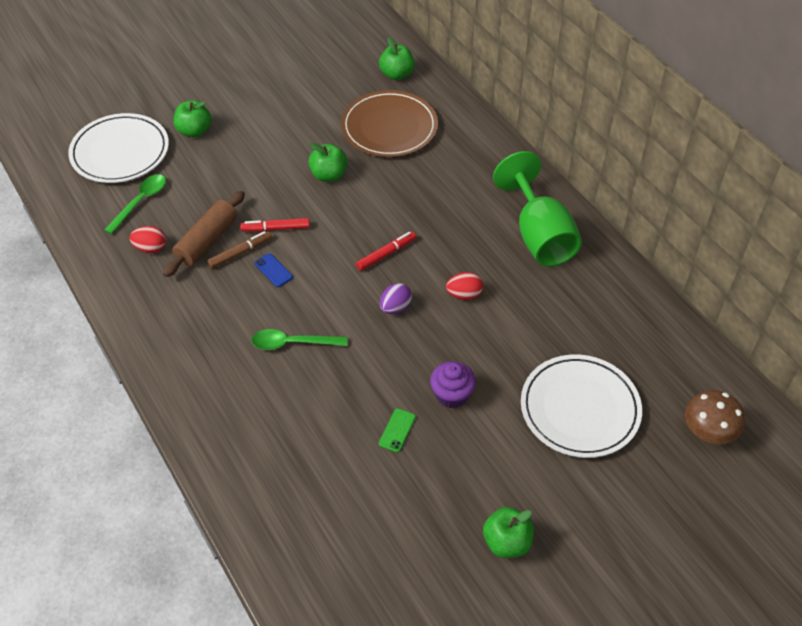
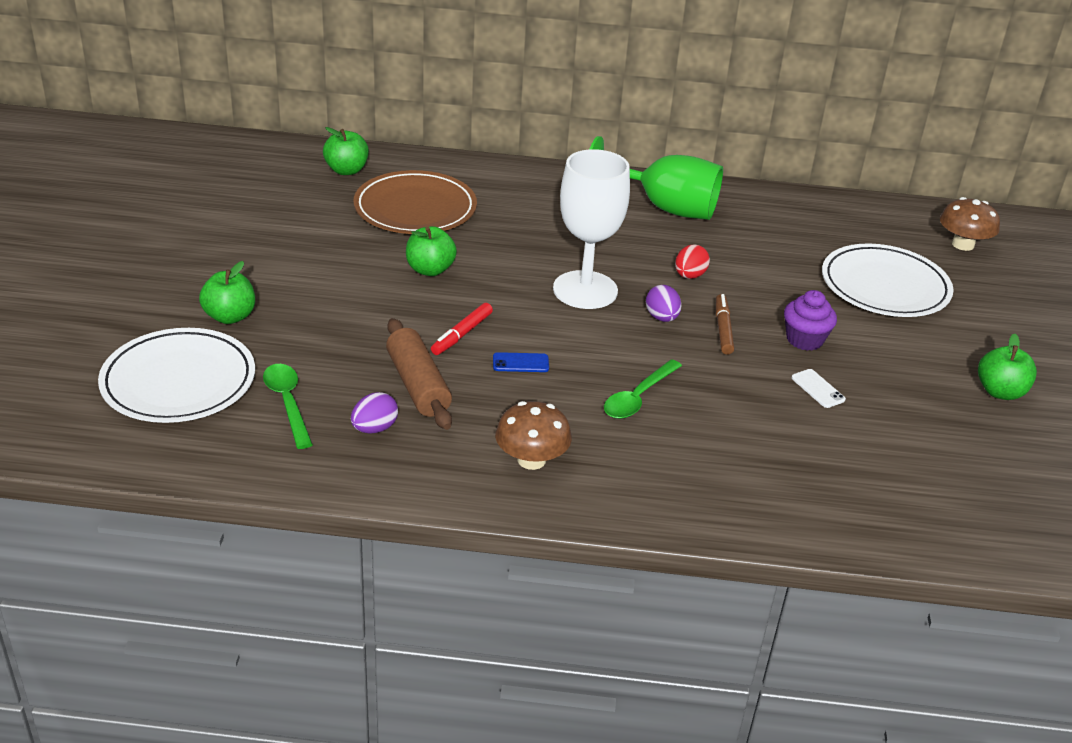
camera: 55 degrees left, 15 degrees down
(151, 248) = (374, 428): red egg -> purple egg
(183, 329) = (531, 460): none -> brown mushroom
(240, 253) = (467, 372): brown marker -> brown marker (723, 329)
(386, 254) = (585, 290): red marker -> white goblet
(397, 430) = (818, 389): green phone -> white phone

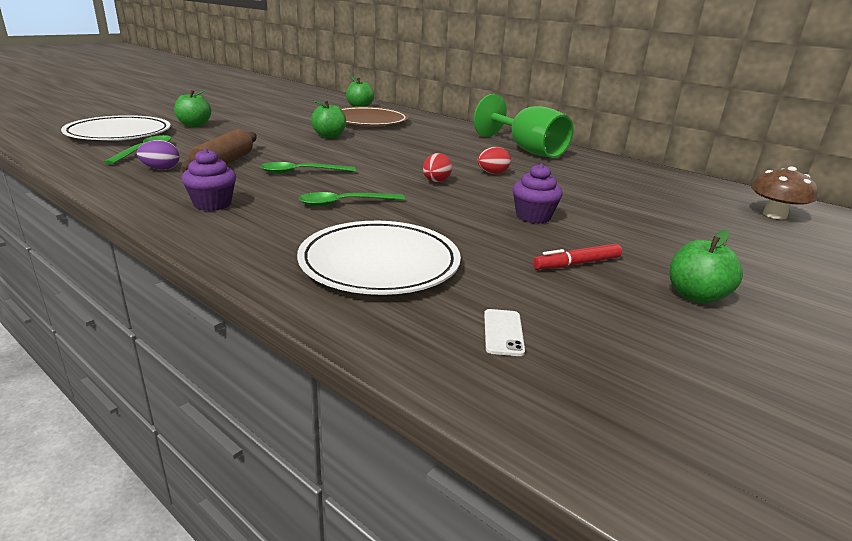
camera: 35 degrees right, 10 degrees down
(462, 334) = (293, 156): red marker -> red marker (577, 264)
(520, 363) = (301, 172): blue phone -> green spoon
(531, 460) = (212, 204): brown mushroom -> purple cupcake
(585, 290) = (406, 161): white goblet -> none
(661, 318) = (436, 181): purple egg -> red egg
(723, 329) = (473, 196): brown marker -> none
(818, 389) = (498, 240): white phone -> white phone (503, 332)
(885, 286) = (657, 214): white plate -> white plate (379, 263)

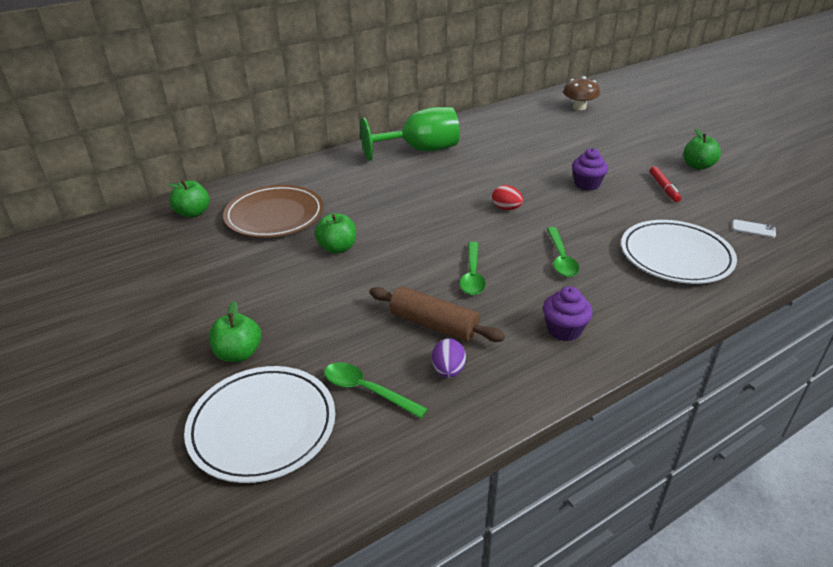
camera: 70 degrees left, 10 degrees up
(492, 173) = (486, 179): red egg -> none

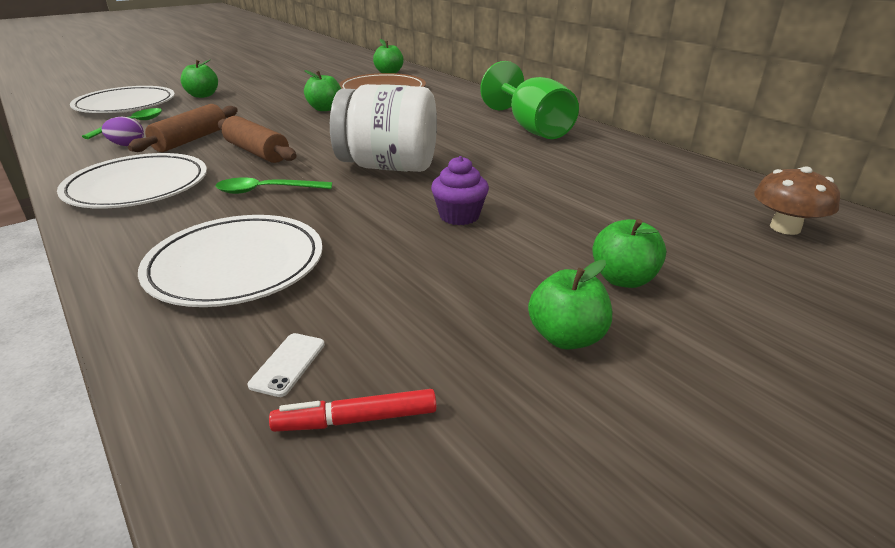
camera: 85 degrees right, 5 degrees down
(472, 275) = (257, 152): green spoon -> brown rolling pin
(506, 208) = (388, 167): red egg -> white jar
(564, 330) = (138, 187): purple cupcake -> white plate
(644, 149) = (623, 279): none -> green apple
(663, 188) = (455, 281): red marker -> red marker (356, 420)

